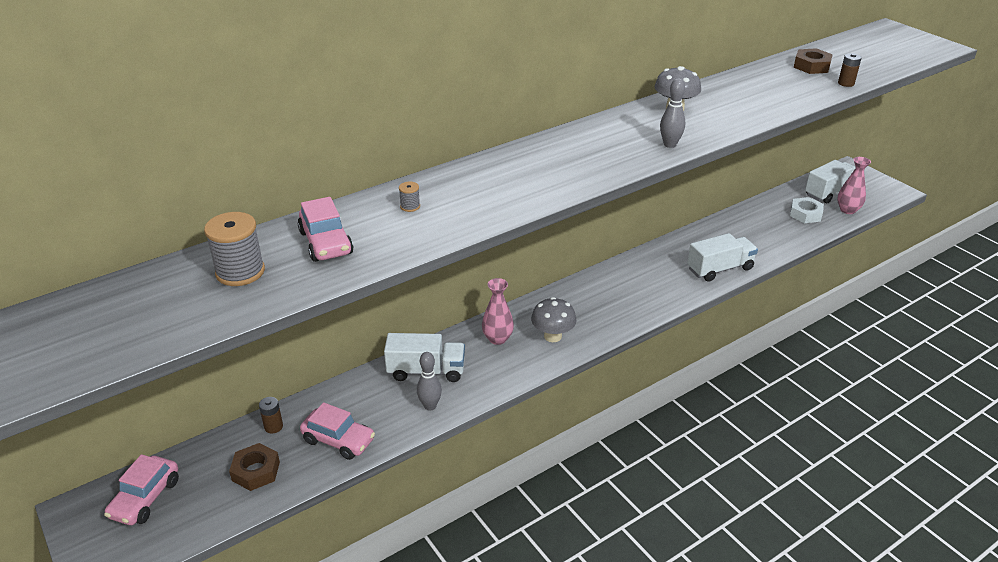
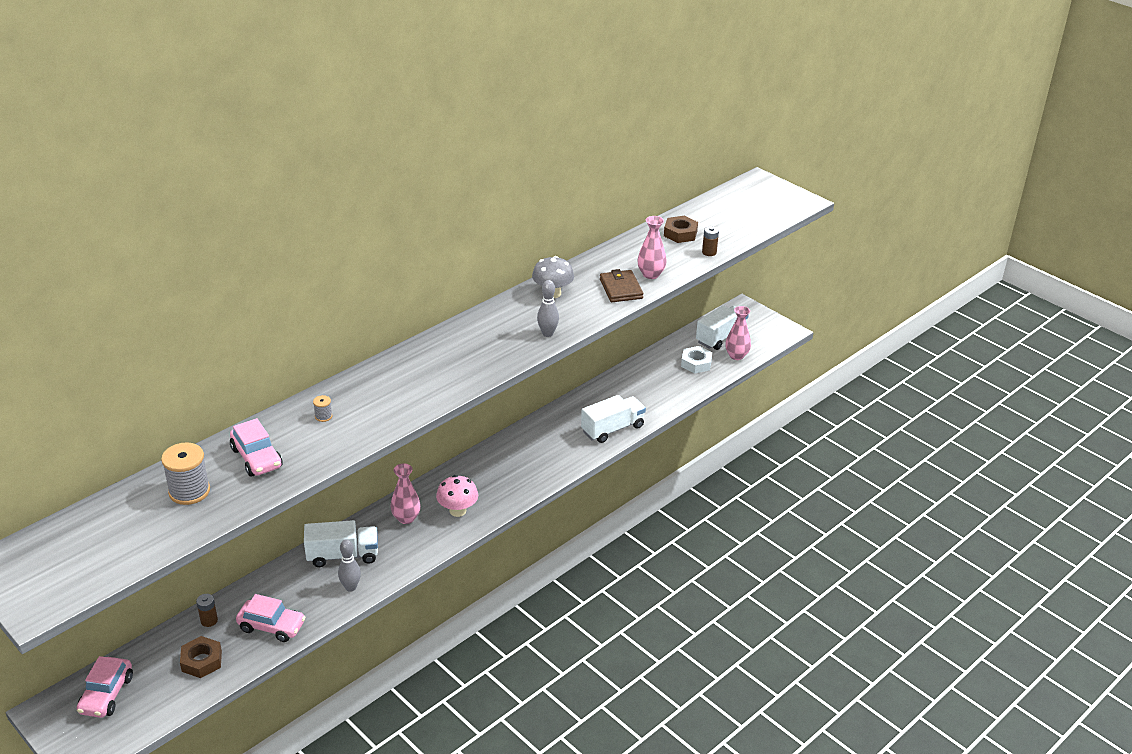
camera: 10 degrees left, 0 degrees up
(552, 336) = (457, 511): grey mushroom -> pink mushroom
(750, 109) = (621, 289): none -> brown wallet
(783, 99) = (651, 274): none -> pink vase

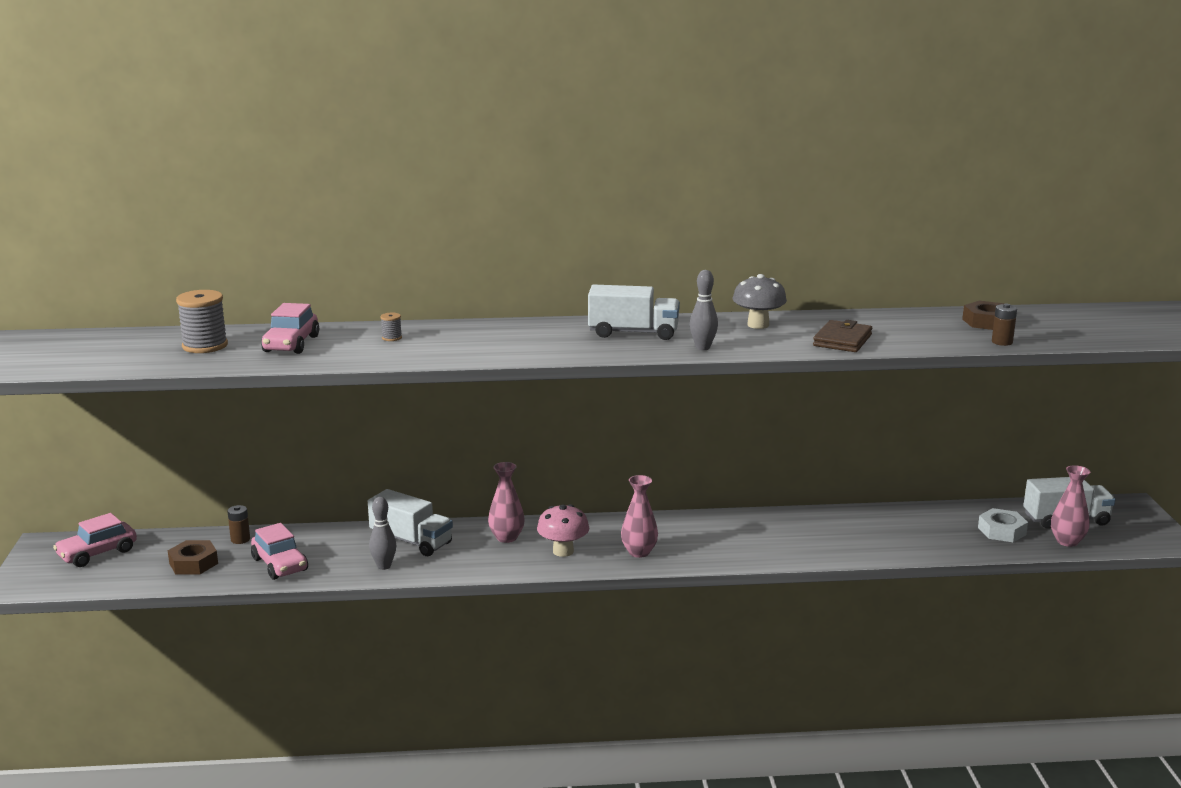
camera: 40 degrees right, 15 degrees down
(612, 429) = (821, 549): white truck -> white truck (633, 333)
(651, 274) = (897, 340): pink vase -> pink vase (639, 552)

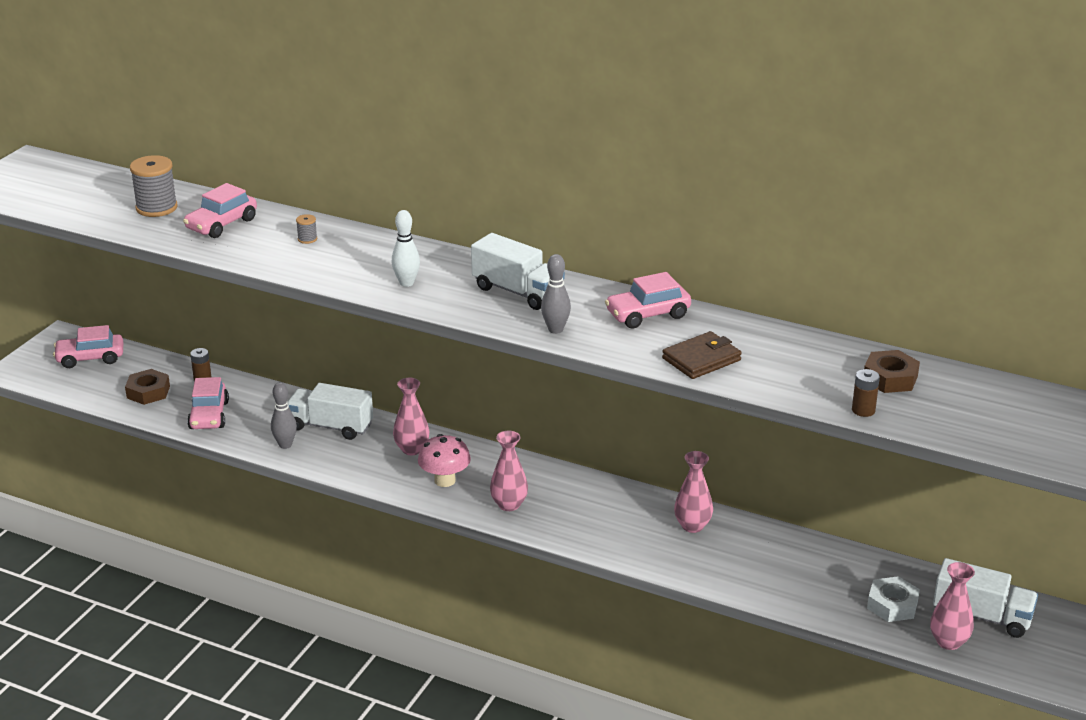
camera: 30 degrees right, 10 degrees up
(411, 541) = (330, 426): white truck -> white truck turned 135 degrees clockwise
(529, 346) = (406, 283): none -> white bowling pin
(758, 325) = (647, 314): grey mushroom -> pink car
(800, 524) = (692, 526): none -> pink vase

